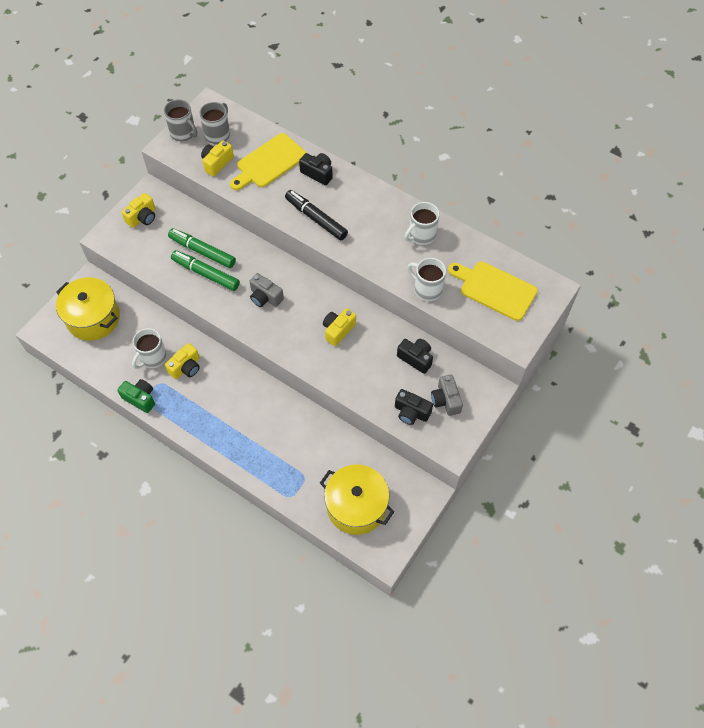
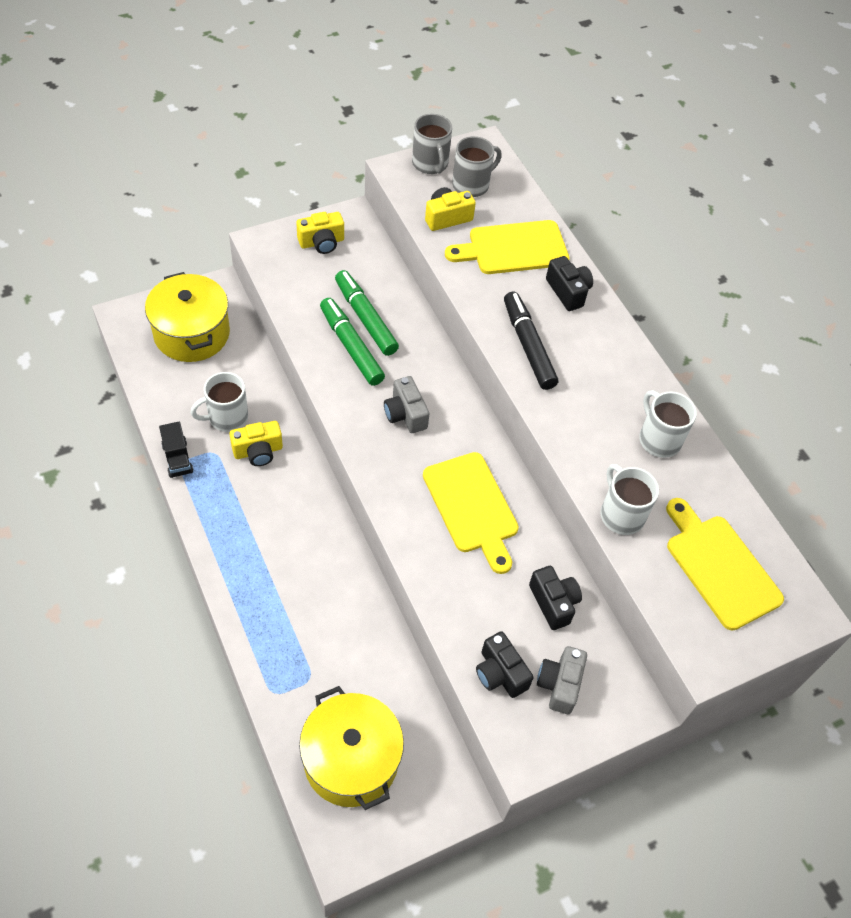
camera: 25 degrees right, 5 degrees down
(140, 398) = (177, 458): green camera -> black truck
(338, 330) = (472, 507): yellow camera -> yellow cutting board
(421, 235) = (658, 439): white mug -> white mug turned 75 degrees clockwise

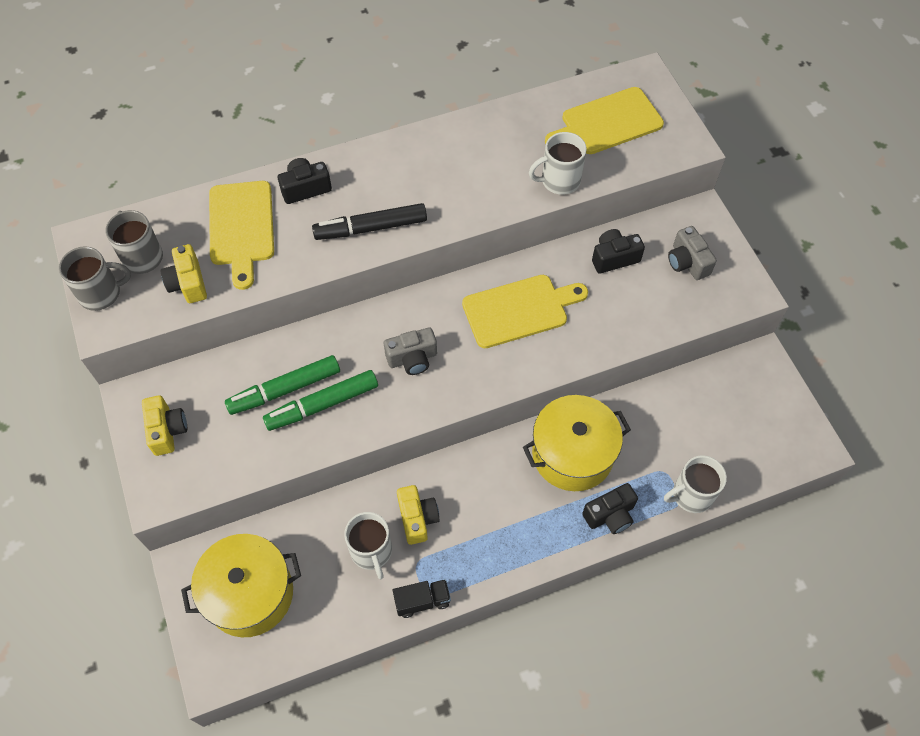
camera: 80 degrees left, 5 degrees up
(351, 760) = (736, 439): yellow pot -> yellow pot (572, 454)
(500, 673) = (680, 303): black camera -> black camera (610, 515)
(559, 684) = (687, 262): grey camera -> grey camera turned 45 degrees clockwise
(658, 439) = (482, 143): white mug -> white mug (691, 495)

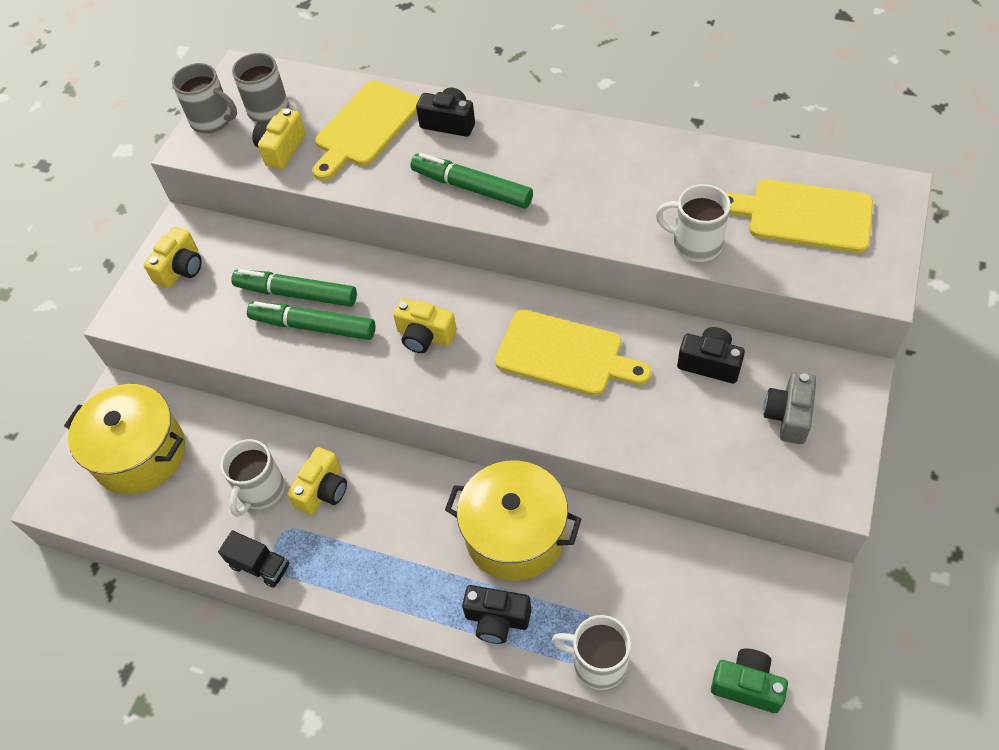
camera: 45 degrees right, 5 degrees down
(371, 228) = (472, 188): black marker -> green marker
(412, 358) = (425, 336): grey camera -> yellow camera
(780, 444) = (747, 685): none -> green camera

